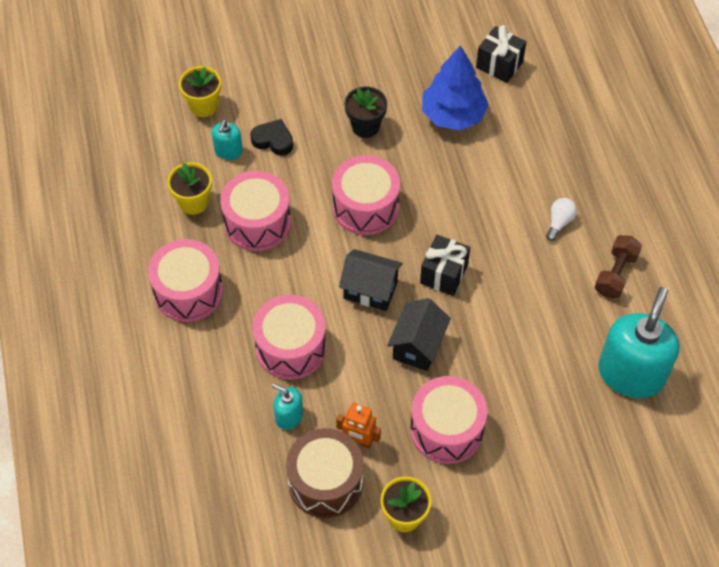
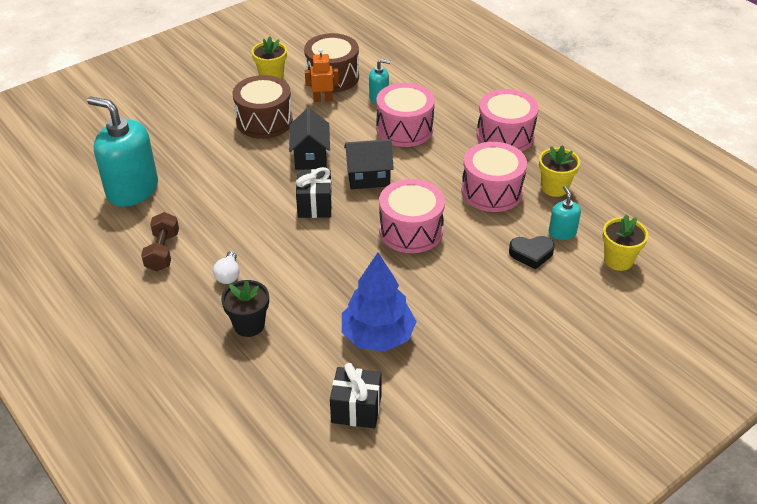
camera: 155 degrees right, 15 degrees down
(365, 126) = (457, 295): black flower pot -> black flower pot (249, 325)
(446, 429) = (264, 121): pink drum -> brown drum
(631, 374) = (132, 190): turquoise soap dispenser -> turquoise soap dispenser turned 120 degrees clockwise

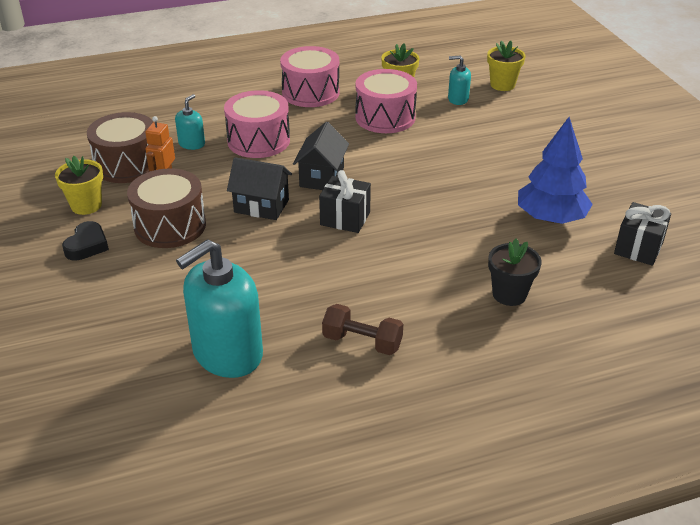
camera: 70 degrees left, 5 degrees down
(228, 275) = (427, 296): white light bulb -> none
(411, 230) = (416, 170): pink drum -> none
(531, 254) = (477, 119): black heart -> black heart (87, 245)

